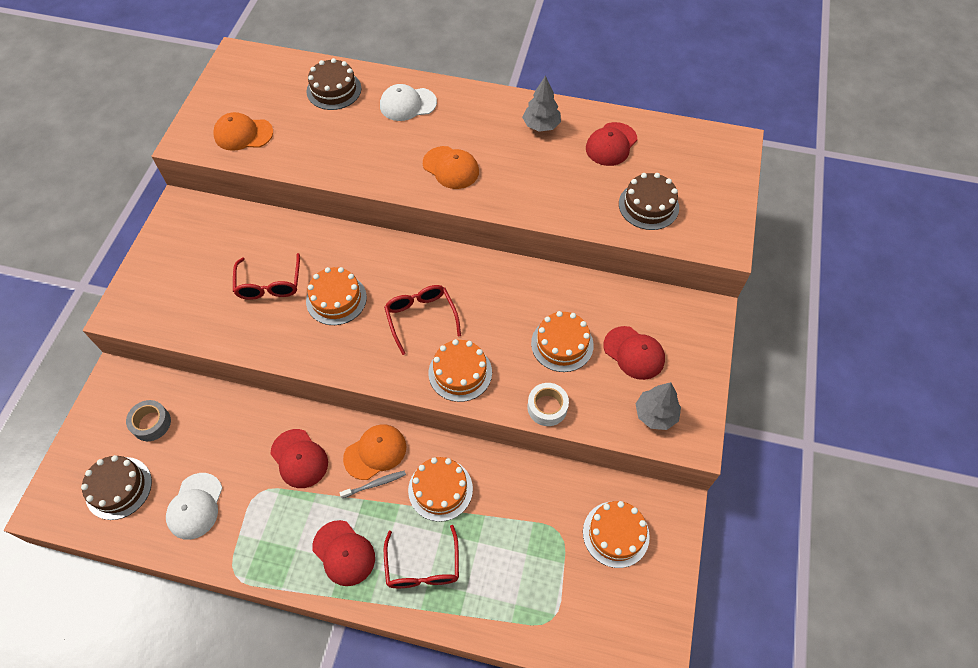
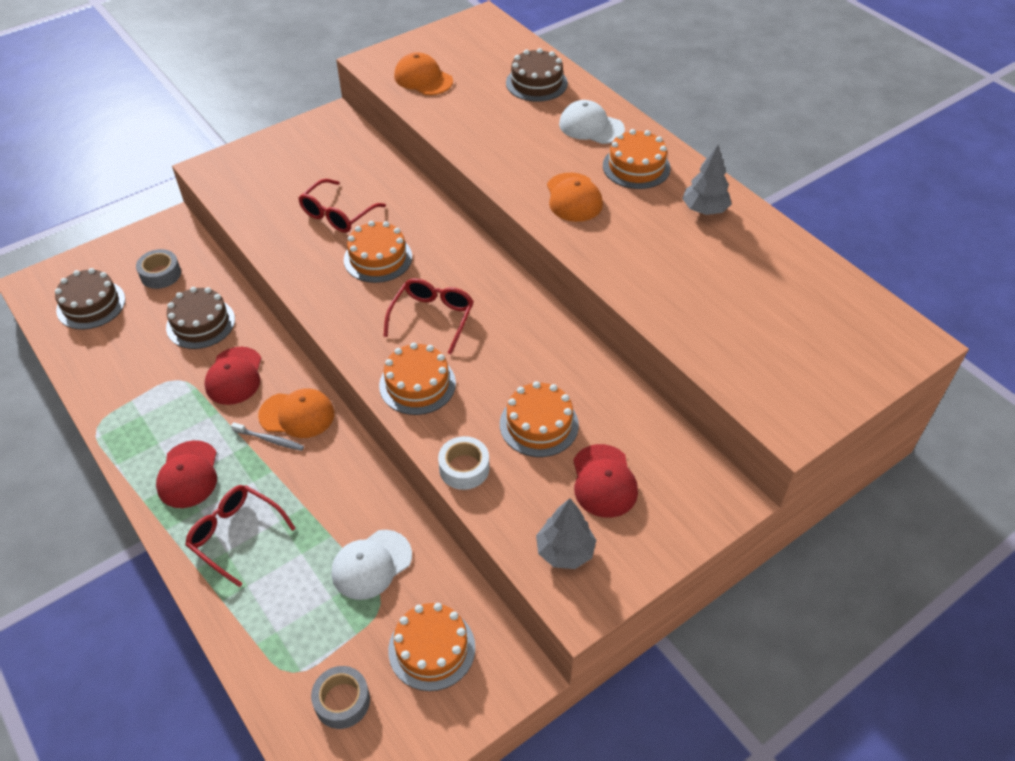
camera: 40 degrees right, 10 degrees down
(195, 506) = (125, 356): white cap -> white cap (371, 564)
(423, 566) = (236, 535): red glasses -> red glasses turned 90 degrees clockwise
(440, 489) = (317, 484): orange cake -> orange cake (636, 167)
(598, 610) = (342, 701): none -> grey tape
(611, 144) = (763, 265): red cap -> none
(648, 205) = (743, 341): brown cake -> brown cake (200, 323)

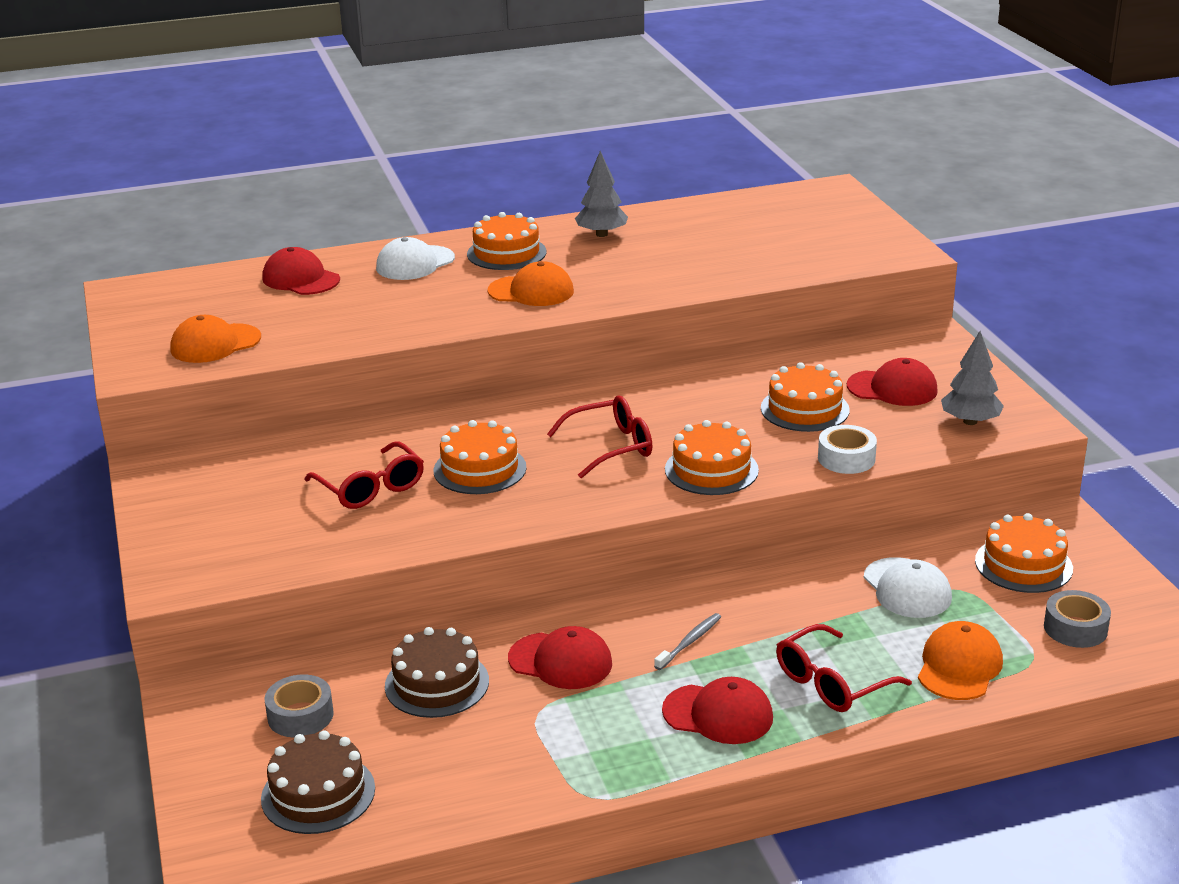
camera: 70 degrees left, 20 degrees down
(297, 414) = (658, 616): orange cap -> orange cap (959, 666)
(432, 318) = (610, 447): red glasses -> red glasses turned 120 degrees clockwise
(536, 83) = (301, 279): brown cake -> red cap

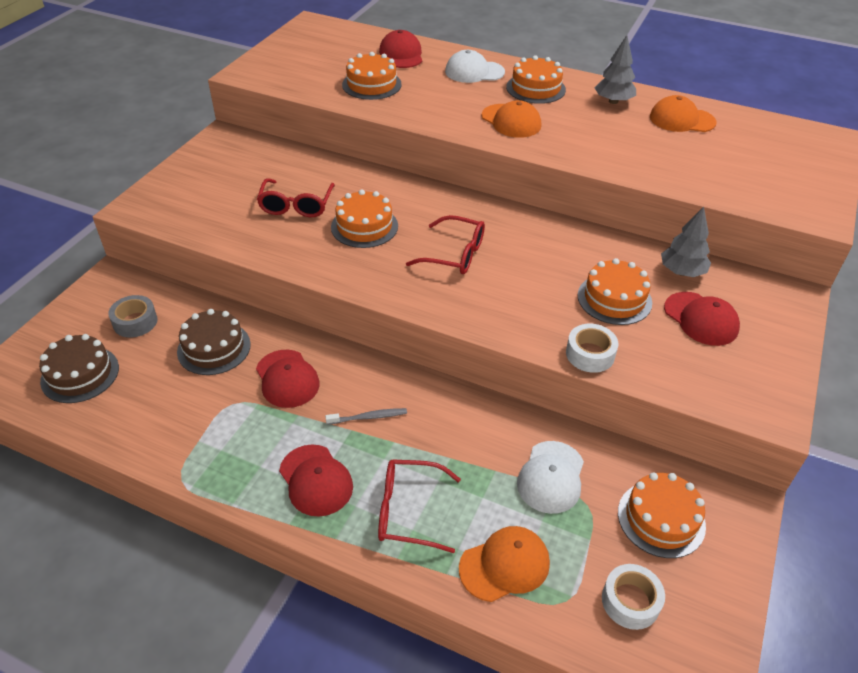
camera: 40 degrees right, 15 degrees up
(215, 344) = (303, 74): orange cap -> orange cap (682, 120)
(711, 470) = (490, 307): orange cake -> orange cake (371, 84)
(970, 421) = (725, 381): grey tree -> grey tree (682, 272)
(1075, 628) = (630, 601): grey tape -> white tape

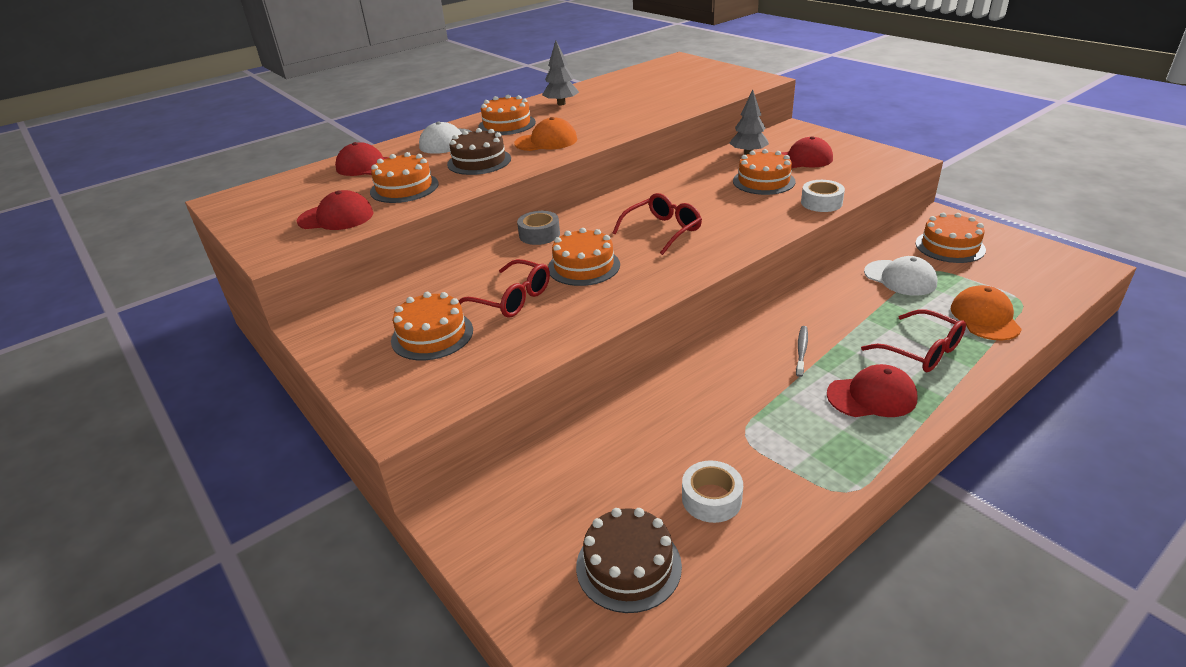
camera: 60 degrees left, 10 degrees down
(135, 322) = (559, 498): grey tape -> grey tape (539, 234)
(214, 348) = (649, 436): brown cake -> brown cake (479, 161)
(233, 186) = (432, 335): none -> orange cake
(287, 379) = (726, 390): red cap -> red cap (336, 217)
(409, 511) = (921, 351): red glasses -> red glasses turned 75 degrees counterclockwise
(630, 601) = (1022, 275): white tape -> white tape (711, 499)
(682, 120) = (612, 89): orange cap -> none

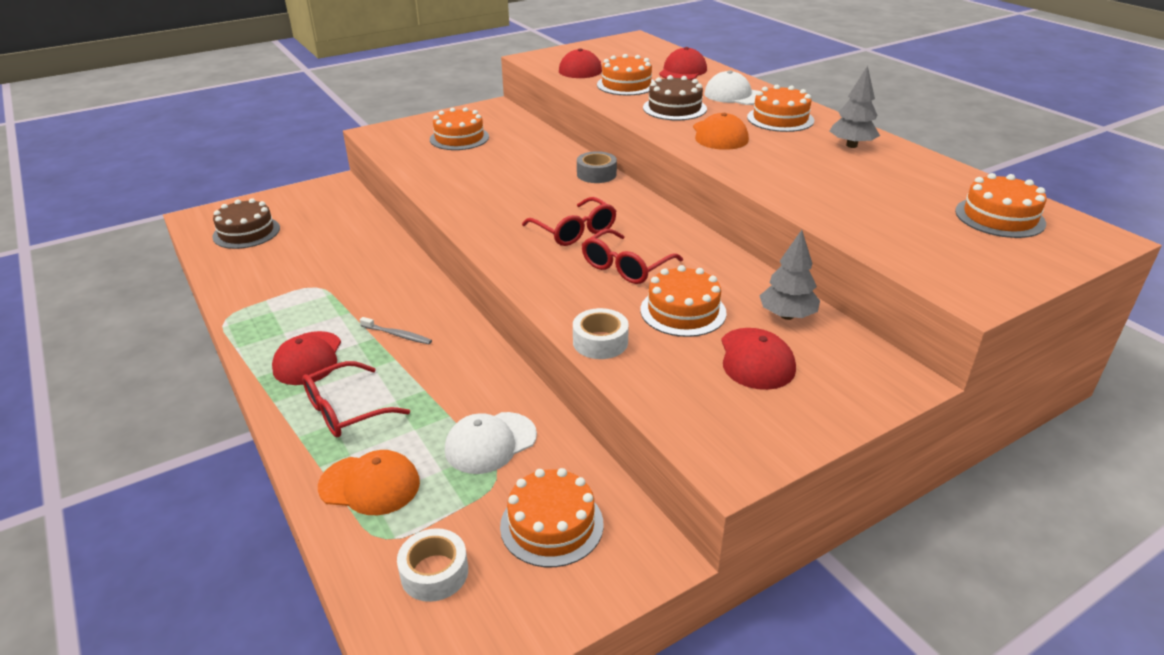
camera: 95 degrees right, 0 degrees up
(512, 299) = (489, 162): red glasses -> red glasses (626, 266)
(584, 266) = (524, 190): orange cake -> orange cake (999, 217)
(711, 499) = (269, 264): white tape -> white tape (434, 572)

